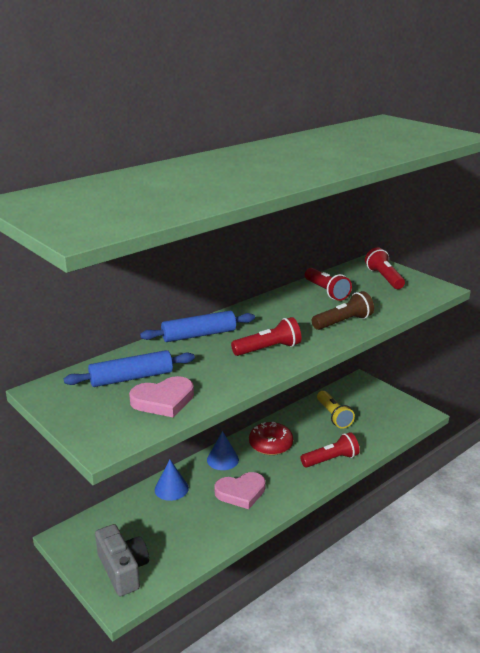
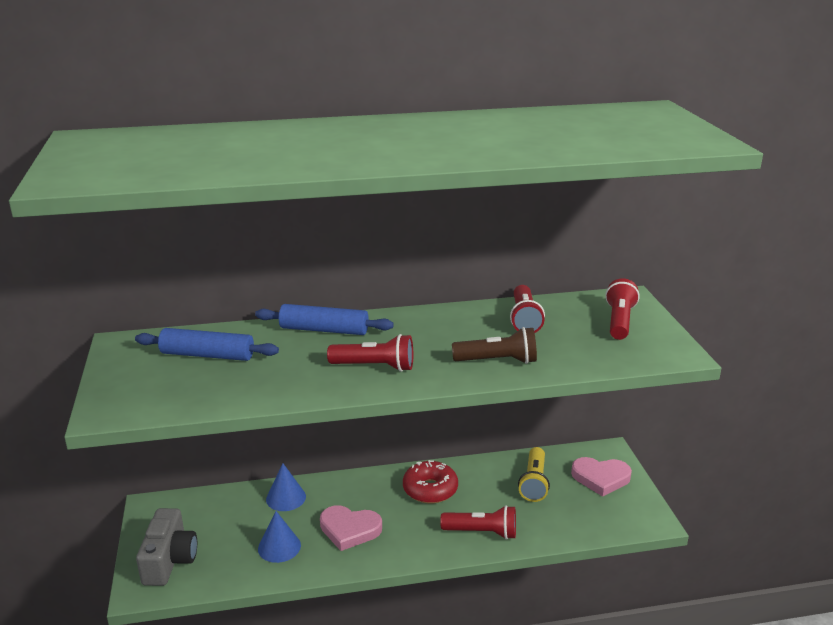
camera: 30 degrees right, 0 degrees up
(163, 400) = (207, 387): pink heart -> pink heart (601, 478)
(222, 459) = (364, 487): blue cone -> blue cone (279, 547)

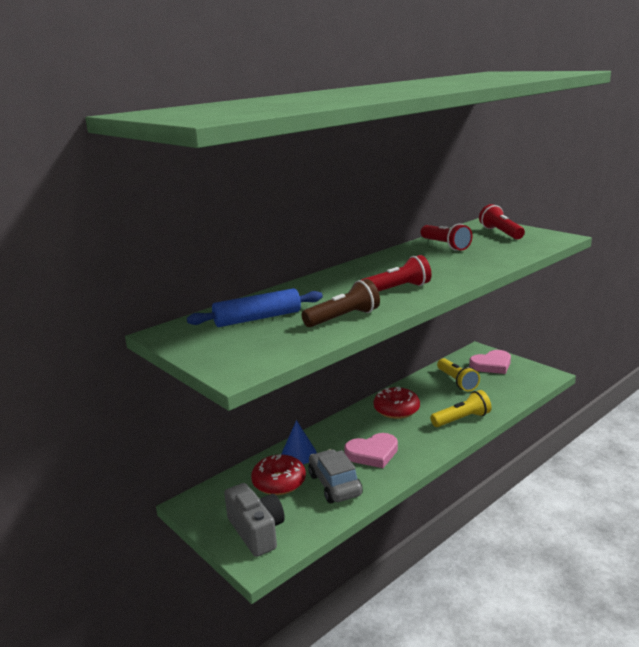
camera: 30 degrees left, 5 degrees down
(238, 520) = (279, 482): none -> red donut
(279, 547) = (334, 485): blue cone -> grey car
(324, 330) = (322, 283): blue rolling pin -> none
(482, 532) = (461, 419): red flashlight -> yellow flashlight
(497, 361) = (469, 266): brown flashlight -> brown flashlight (343, 318)

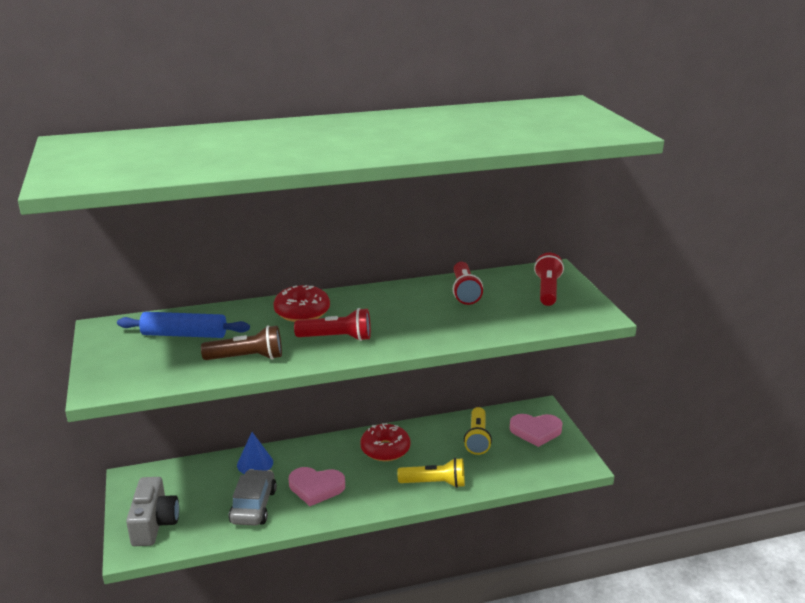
camera: 25 degrees right, 5 degrees up
(279, 482) = (213, 485): red donut -> red donut (302, 312)

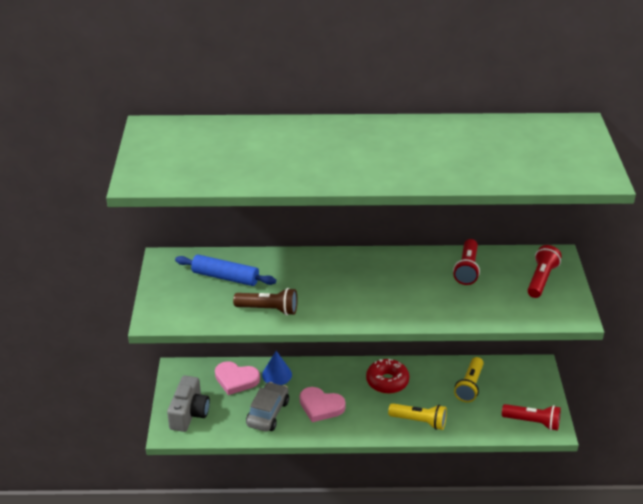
camera: 15 degrees right, 10 degrees up
(302, 312) = (323, 269): red donut -> none
(337, 338) = (344, 301): red flashlight -> red flashlight (532, 422)
(535, 431) = (524, 388): pink heart -> pink heart (236, 379)

